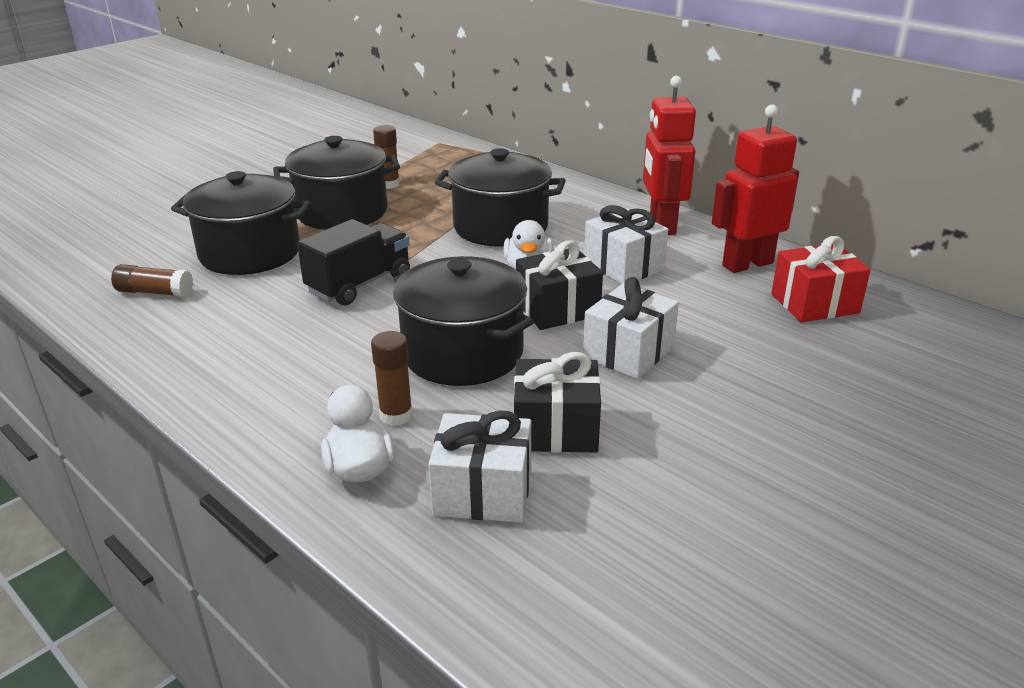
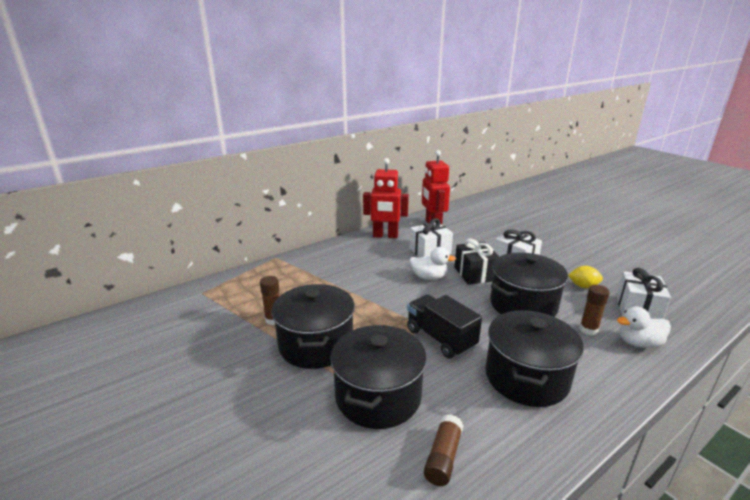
camera: 80 degrees left, 5 degrees down
(500, 227) = (370, 280): black pot -> black pot (526, 377)
(555, 429) = (583, 286): black gift -> yellow lemon
(814, 304) = (470, 219): red gift -> none

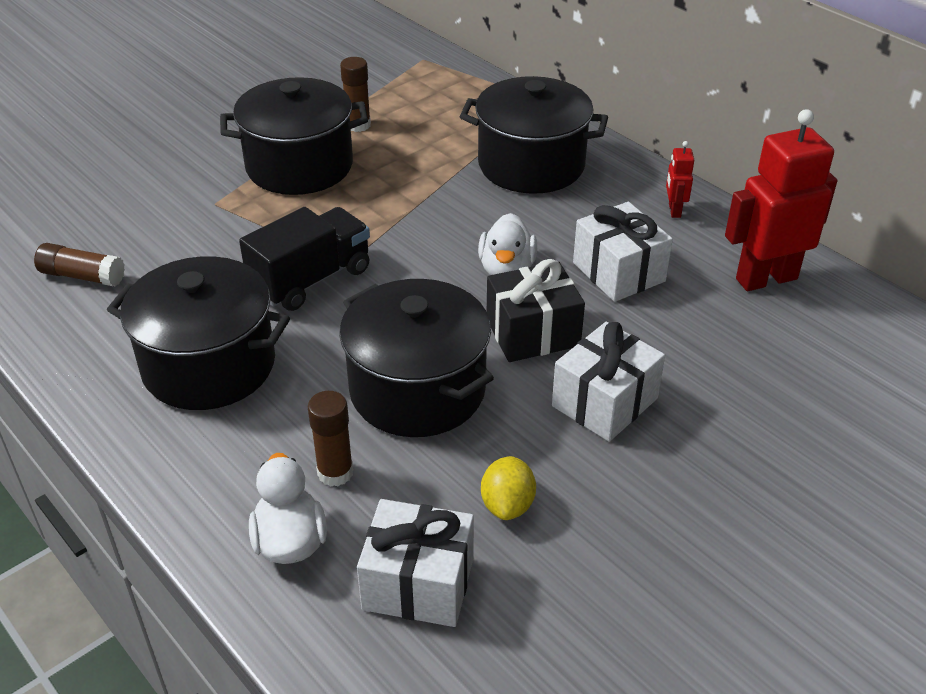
camera: 85 degrees right, 15 degrees up
(378, 396) = (190, 224): black pot -> black pot (531, 165)
(385, 236) = (674, 210): red robot -> red robot, size x0.45

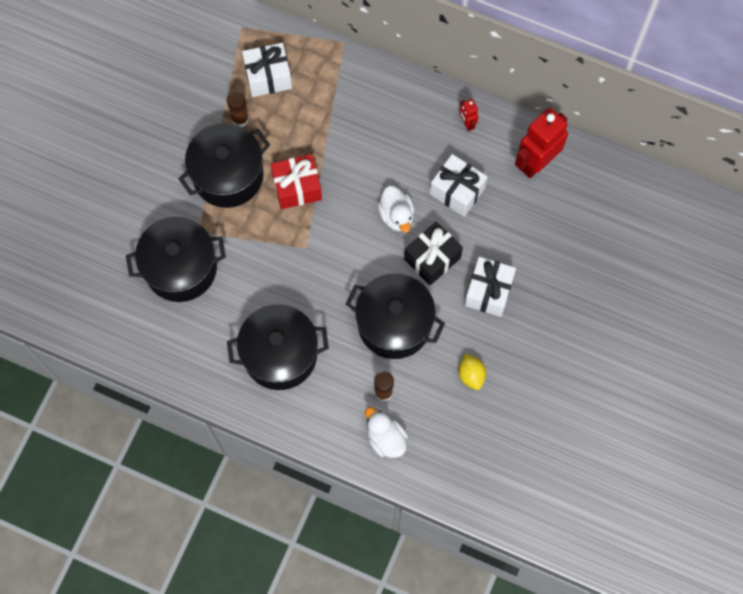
camera: 25 degrees left, 30 degrees up
(82, 276) = (166, 323): brown glue stick -> none
(311, 279) = (294, 270): black truck -> none
(382, 202) = (297, 187): none -> red gift
(418, 583) = (453, 434): white gift -> white gift (268, 77)
(531, 165) = (367, 115): black pot -> black pot (181, 268)

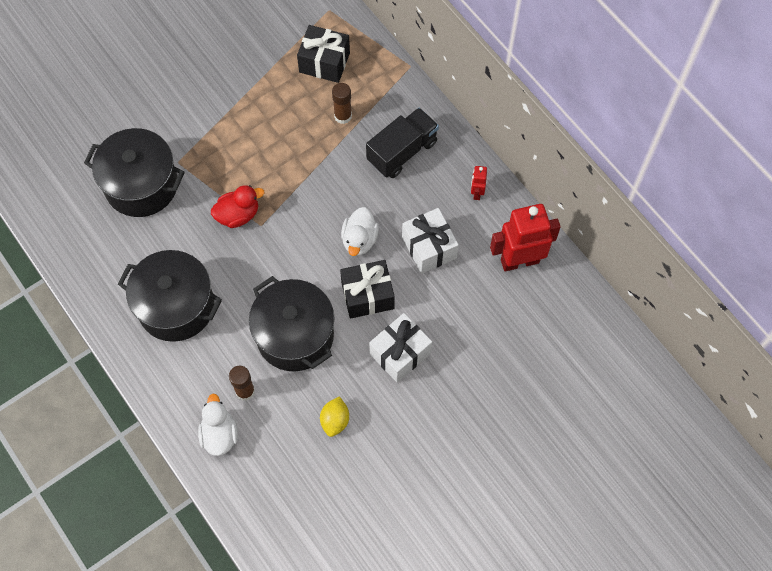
camera: 30 degrees right, 5 degrees down
(228, 176) = (234, 128): black pot -> none
(240, 119) = (276, 86): brown glue stick -> brown glue stick (343, 116)
(268, 77) = (324, 62): white gift -> black gift
(281, 249) = (238, 215): none -> red duck
(297, 187) = (287, 169): red gift -> none
(384, 121) = (402, 151): none -> black truck

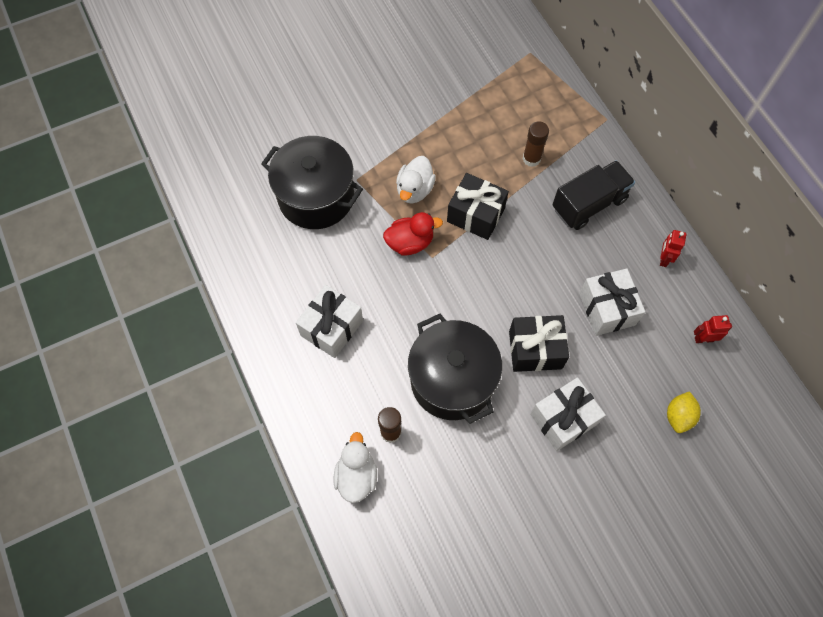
camera: 10 degrees right, 0 degrees up
(176, 306) = (332, 328): black pot -> white gift
(324, 62) = (519, 103): black gift -> black gift (475, 215)
(335, 420) = (483, 482): yellow lemon -> yellow lemon (678, 416)
(359, 240) = (533, 289): white duck -> white duck (414, 190)
(519, 261) = (703, 339): red robot -> red robot, size x0.45

